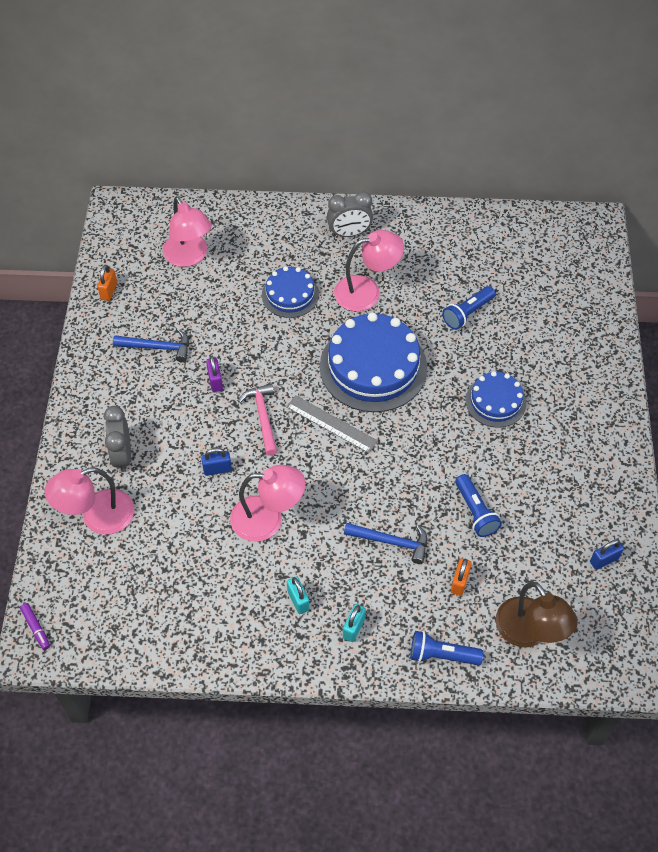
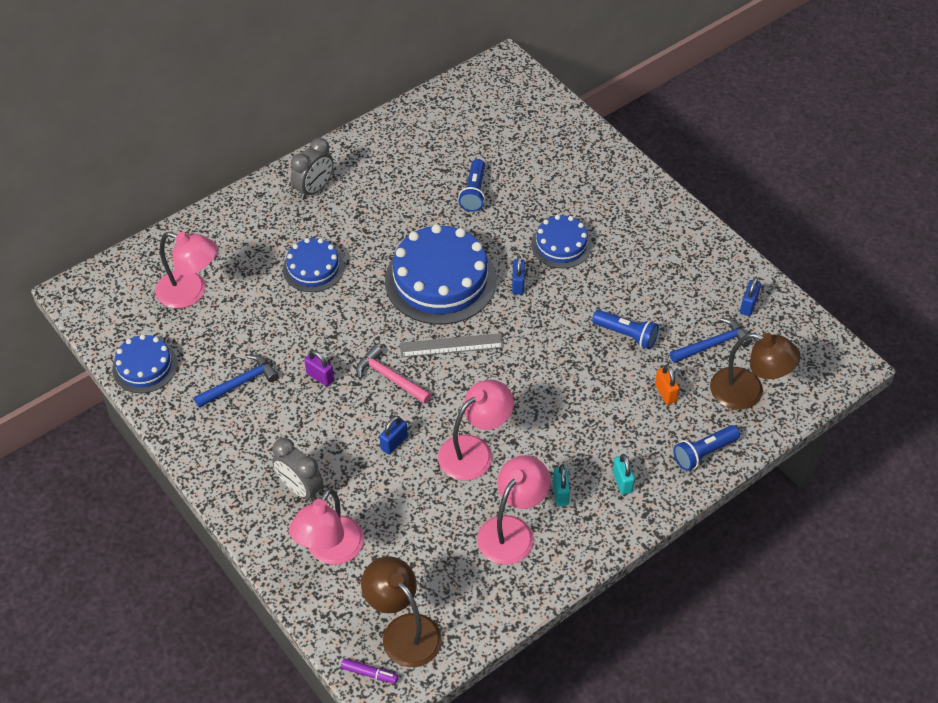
camera: 40 degrees left, 5 degrees down
(88, 616) = (403, 631): none -> brown lamp
(109, 291) = (145, 366): orange padlock -> blue cake
(298, 600) = (560, 493): turquoise padlock -> turquoise padlock turned 60 degrees clockwise
(367, 291) = (375, 225): pink lamp -> pink lamp (512, 530)
(391, 542) = (587, 400): blue hammer -> blue hammer (713, 344)
(429, 410) = (518, 284): none -> blue padlock

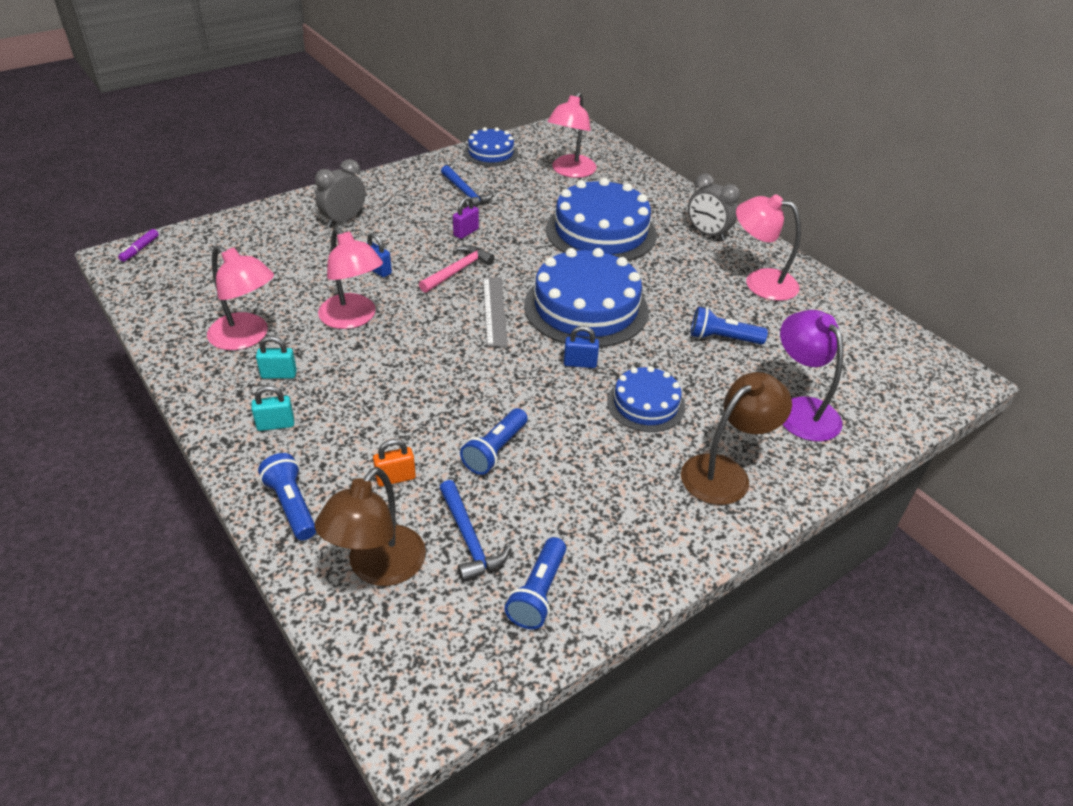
camera: 90 degrees right, 10 degrees down
(313, 268) = (601, 231): blue cake -> blue cake, size x1.81
(330, 551) = (272, 233): pink lamp -> pink lamp (760, 282)
(403, 631) = (170, 268): brown lamp -> brown lamp (725, 472)
(554, 157) = (801, 410): none -> purple lamp
(748, 305) = (538, 593): blue padlock -> blue flashlight

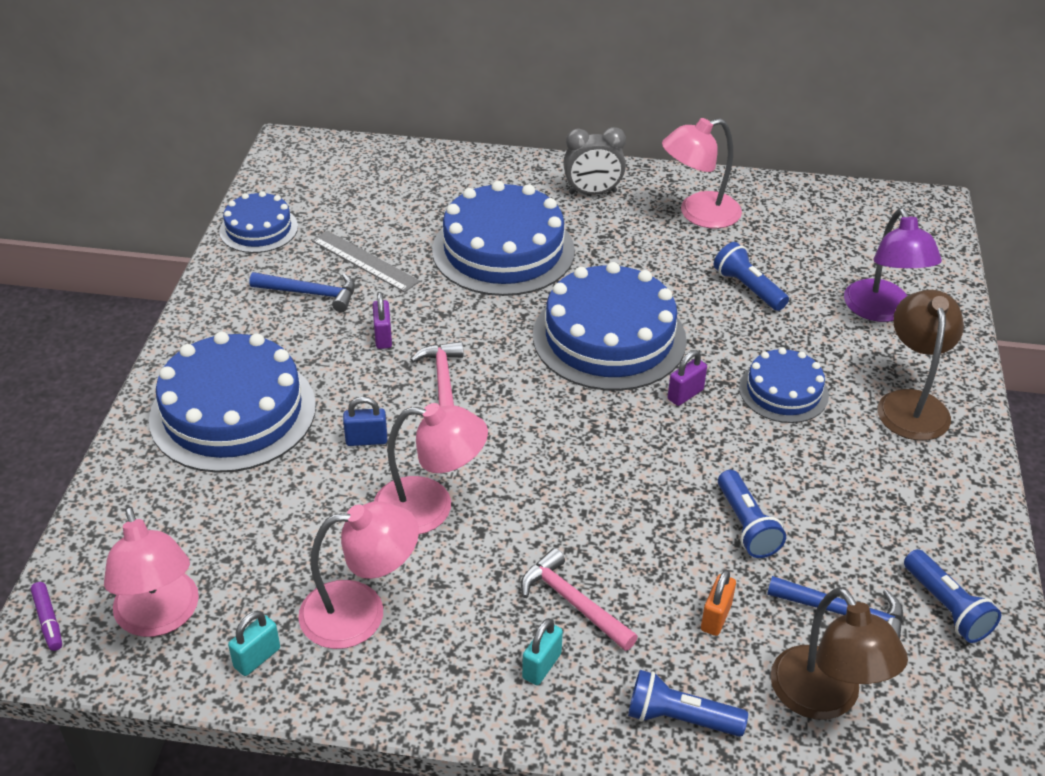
camera: 45 degrees left, 0 degrees up
(279, 374) = (459, 619): turquoise padlock -> turquoise padlock (257, 658)
(340, 410) = (573, 602): none -> pink hammer
(343, 220) = (233, 412): grey clock -> blue cake
(494, 311) = (541, 399): grey ruler -> grey ruler (364, 261)
(570, 171) = (374, 201): pink lamp -> pink lamp (160, 618)
(580, 363) = (685, 394): blue padlock -> purple padlock
(722, 338) = (748, 288): blue flashlight -> blue flashlight turned 90 degrees clockwise
(801, 410) = (882, 311): purple lamp -> purple lamp turned 120 degrees counterclockwise

